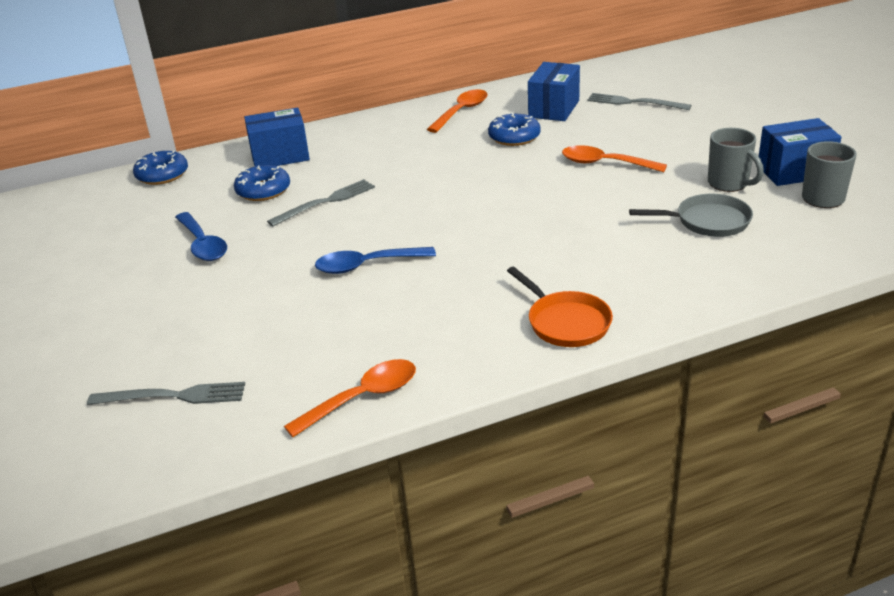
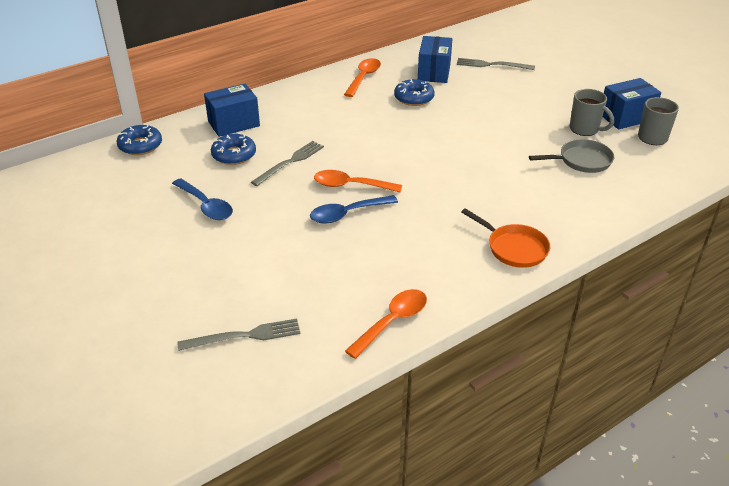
camera: 15 degrees left, 5 degrees up
(605, 163) = (490, 117): orange spoon -> orange spoon (350, 185)

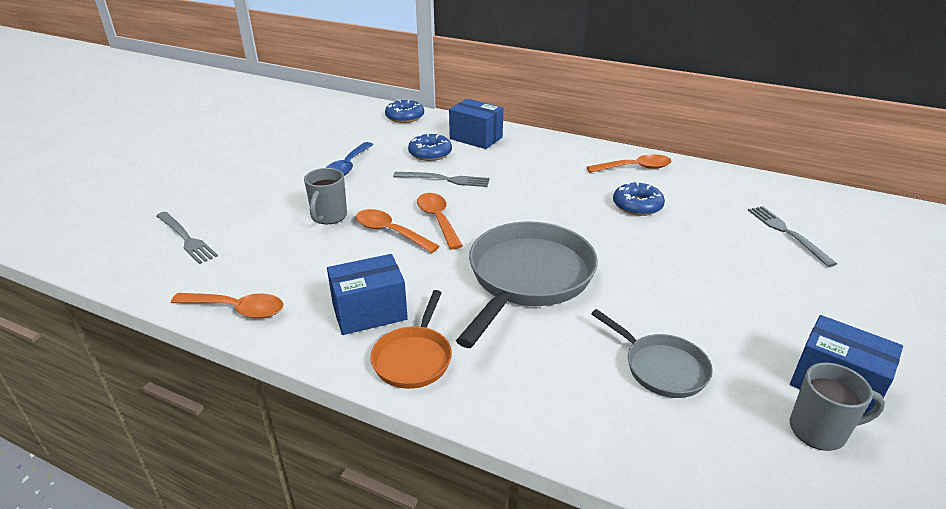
camera: 60 degrees right, 5 degrees down
(347, 214) = (390, 232): blue spoon -> orange spoon
(434, 72) = (707, 202): blue box -> blue box (369, 312)
(462, 173) = (528, 278): none -> grey pan
(585, 129) = (744, 351): grey mug -> grey mug (329, 217)

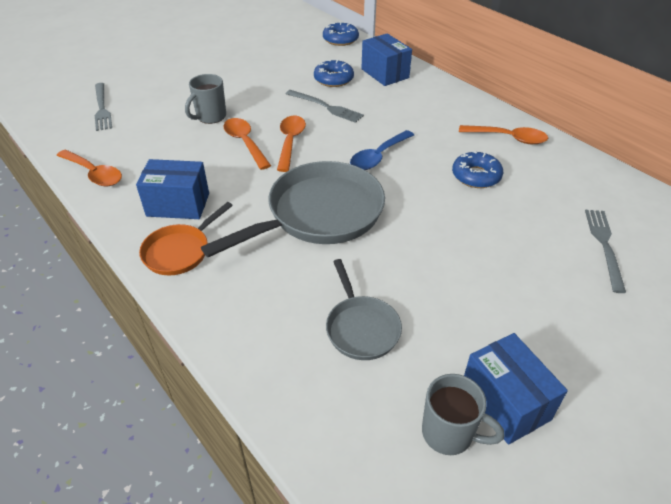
camera: 25 degrees right, 10 degrees up
(348, 166) = (258, 76): blue spoon -> blue spoon (378, 156)

